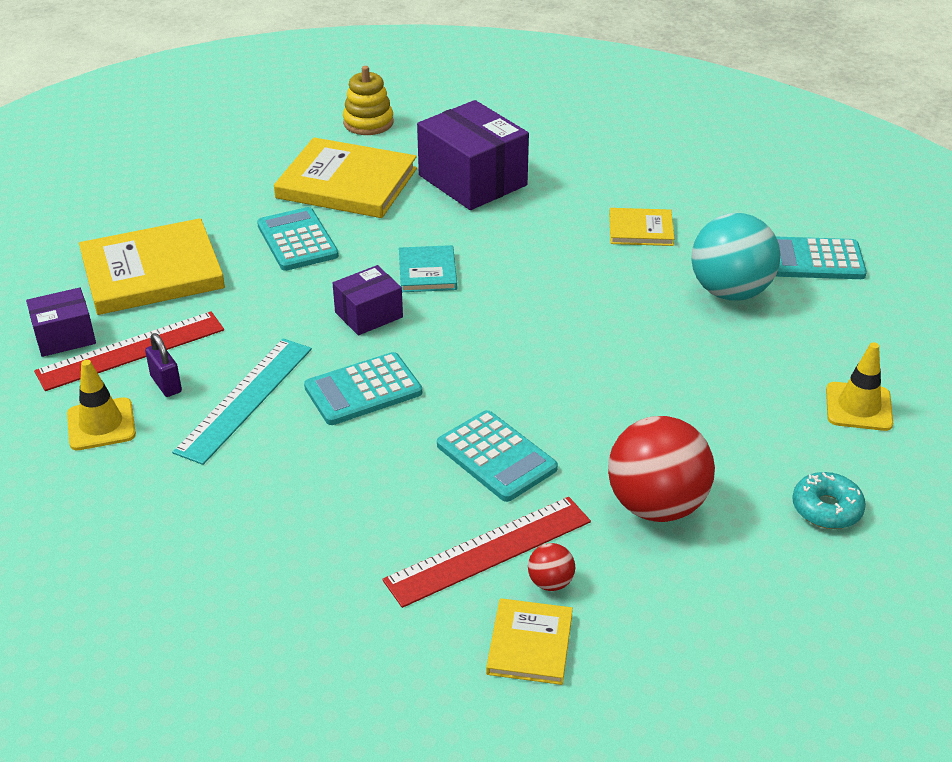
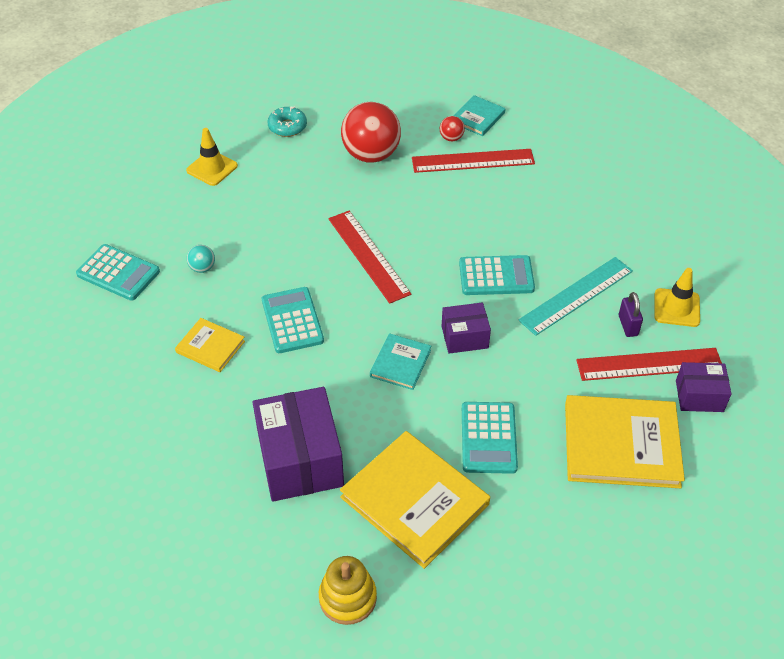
camera: 155 degrees left, 10 degrees up
(496, 457) = (438, 207): turquoise calculator -> turquoise calculator (292, 320)
(529, 644) = (478, 117): yellow book -> turquoise book
(545, 364) = (368, 255): none -> red ruler
(730, 292) = (202, 268): turquoise ball -> turquoise ball, size x0.43

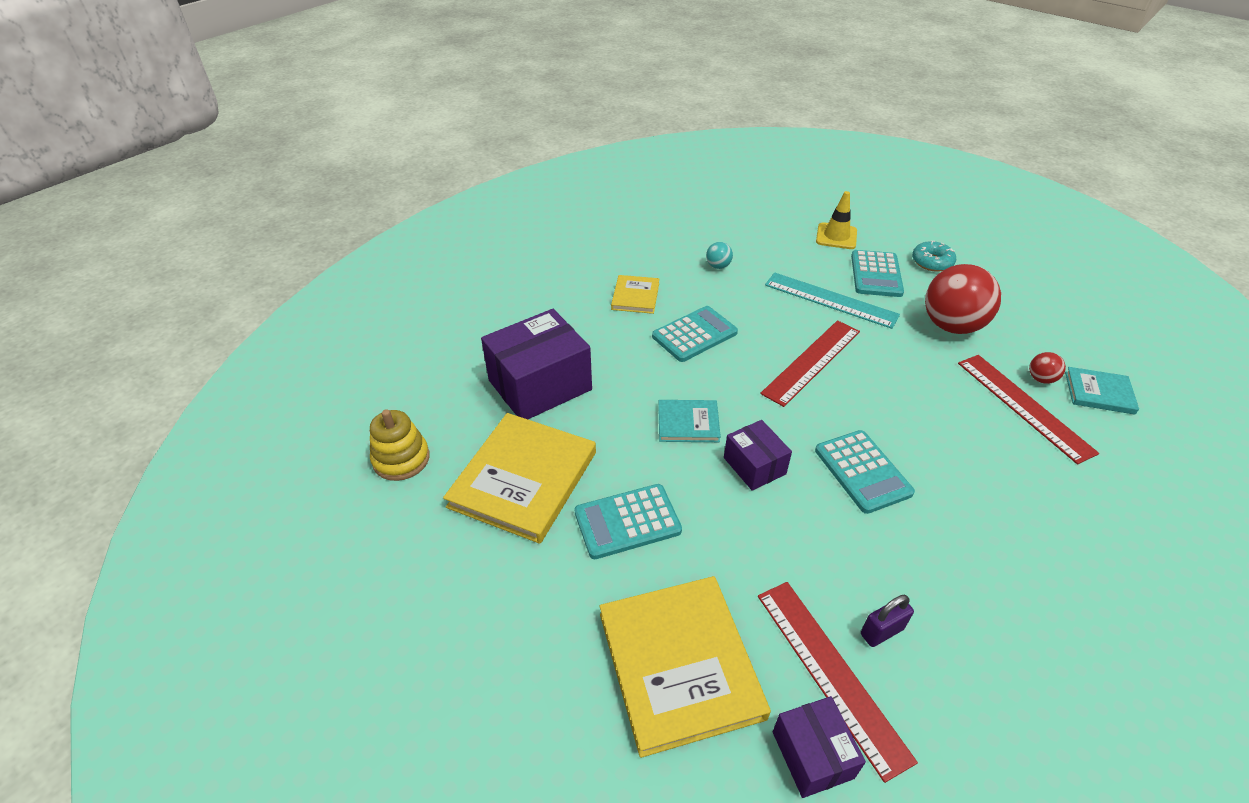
camera: 70 degrees right, 5 degrees down
(118, 273) = (681, 227): turquoise calculator -> turquoise calculator (876, 274)
(576, 295) = (891, 560): turquoise ruler -> turquoise ruler (830, 300)
(676, 308) = (958, 690): yellow traffic cone -> none

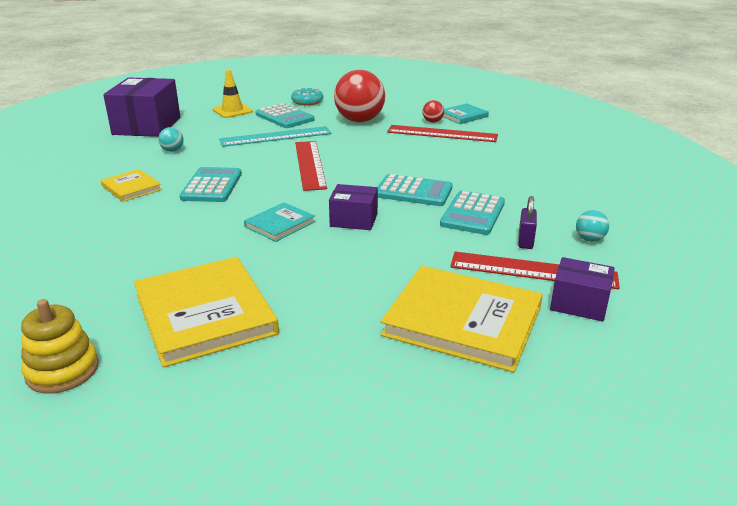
camera: 50 degrees left, 15 degrees down
(540, 385) = (128, 263): purple box -> purple box (147, 126)
(627, 521) = (320, 286): turquoise calculator -> turquoise calculator (472, 214)
(961, 694) = (589, 239): none -> turquoise ball

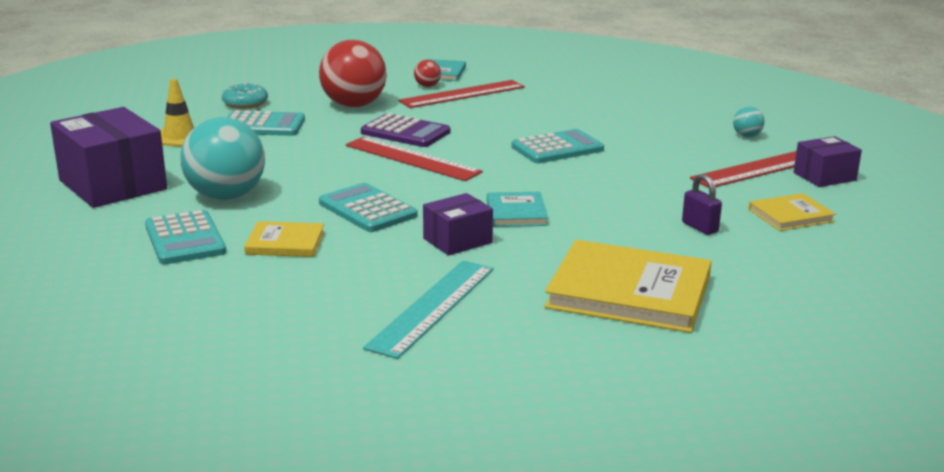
camera: 45 degrees left, 5 degrees down
(62, 370) = (630, 374): yellow stacking toy -> none
(172, 150) = (226, 196): turquoise ball -> turquoise ball, size x2.33
(276, 137) = (307, 146): turquoise ruler -> turquoise ruler (433, 307)
(346, 147) = (405, 132): none -> purple calculator
(354, 220) = (566, 186): purple box -> purple box (457, 241)
(462, 321) = (790, 215): yellow book -> yellow book, size x0.52
(472, 214) = (638, 148): turquoise calculator -> turquoise calculator (184, 239)
(525, 241) = (713, 152): purple padlock -> purple padlock (700, 227)

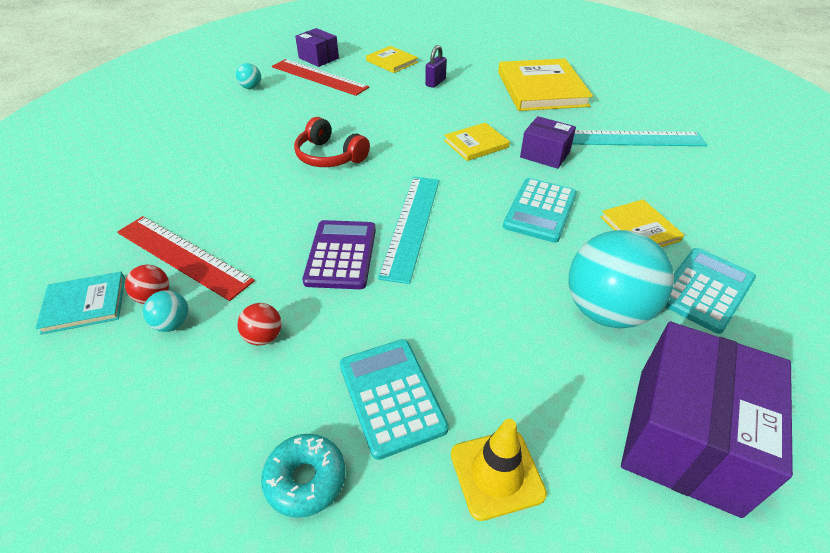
camera: 115 degrees left, 20 degrees up
(354, 105) = (264, 337): red ball -> red ball, size x0.43
(396, 88) = (173, 324): none -> turquoise ball
(412, 158) = (411, 225): red ruler -> turquoise ruler
(516, 213) = (476, 144): turquoise book -> yellow book
(557, 148) = (330, 156): turquoise calculator -> red headphones

